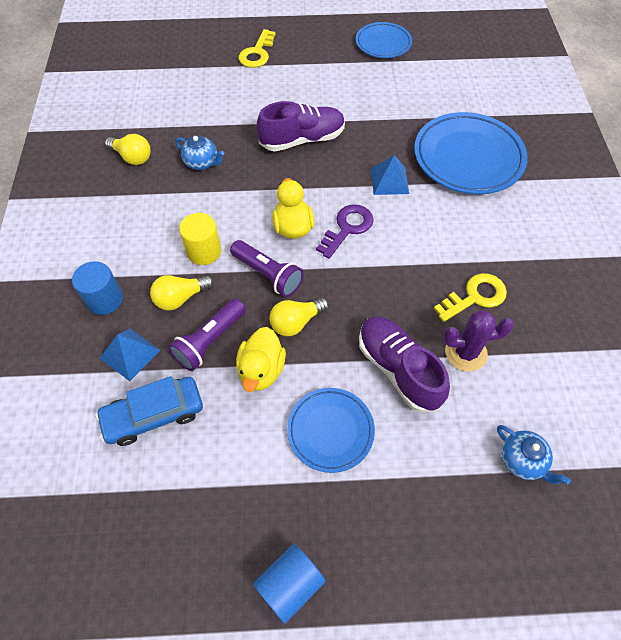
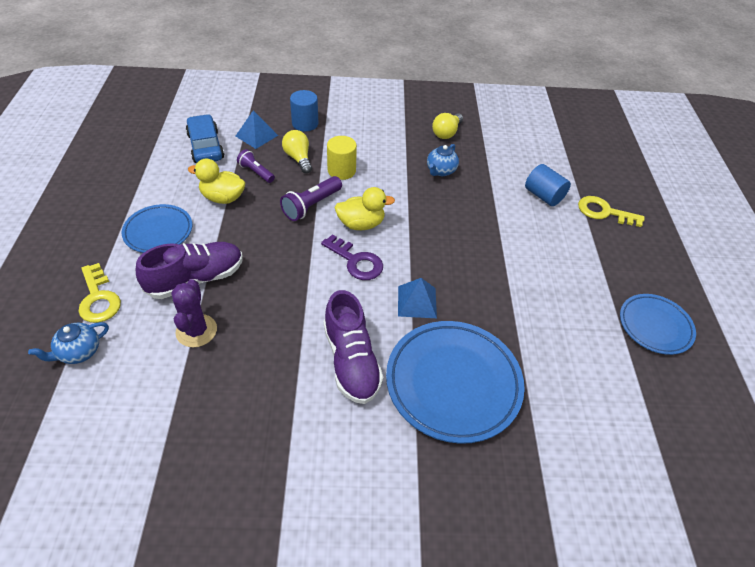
camera: 90 degrees right, 10 degrees down
(209, 341) = (256, 172): purple flashlight -> purple flashlight, size x0.67
(290, 584) = (62, 203): blue cylinder -> blue cylinder (543, 196)
(296, 322) = (260, 219): yellow light bulb -> none
(302, 140) = (474, 238): purple shoe -> purple shoe (351, 361)
(475, 297) = (256, 350): yellow key -> yellow key (98, 298)

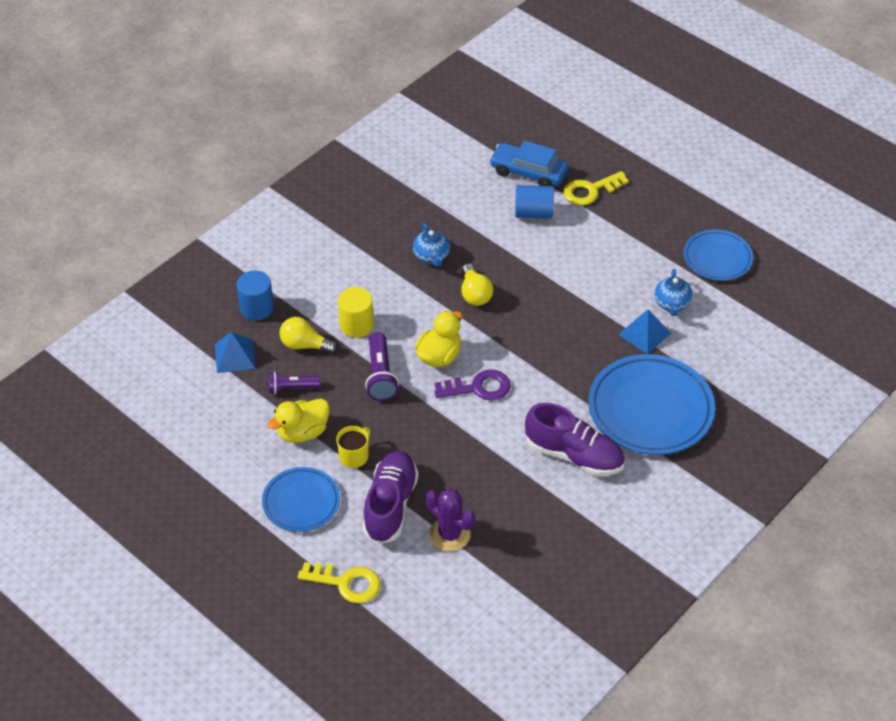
camera: 45 degrees left, 0 degrees up
(79, 352) = (397, 622): blue teapot -> blue teapot (672, 304)
(205, 146) = (209, 405): blue car -> blue car (528, 172)
(225, 234) = (354, 456): none -> yellow mug
(417, 301) = (559, 378): blue pyramid -> blue pyramid (644, 333)
(446, 133) = (386, 215): yellow light bulb -> yellow light bulb (474, 294)

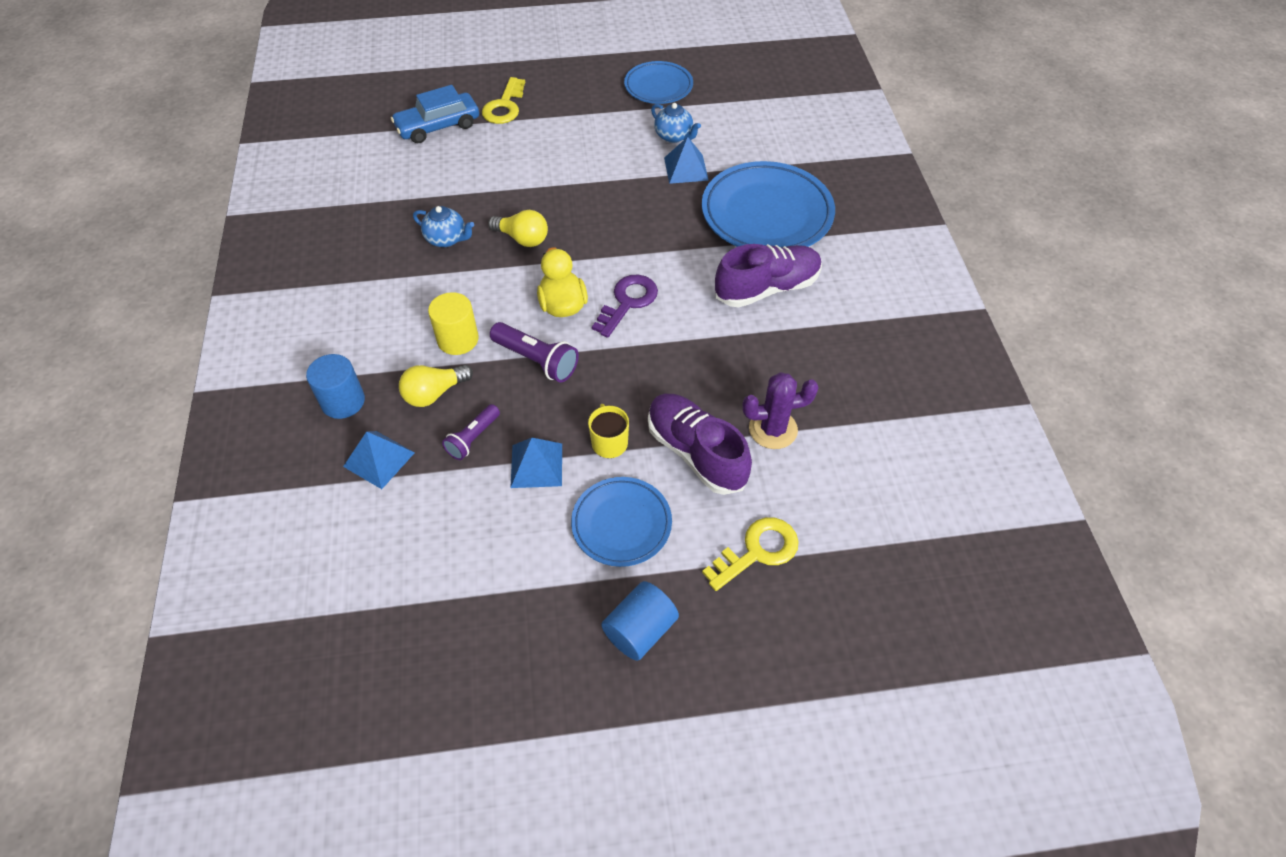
camera: 50 degrees left, 5 degrees up
(302, 432) = (536, 465): yellow duck -> blue pyramid
(533, 213) = (483, 150): blue cylinder -> blue cylinder (640, 630)

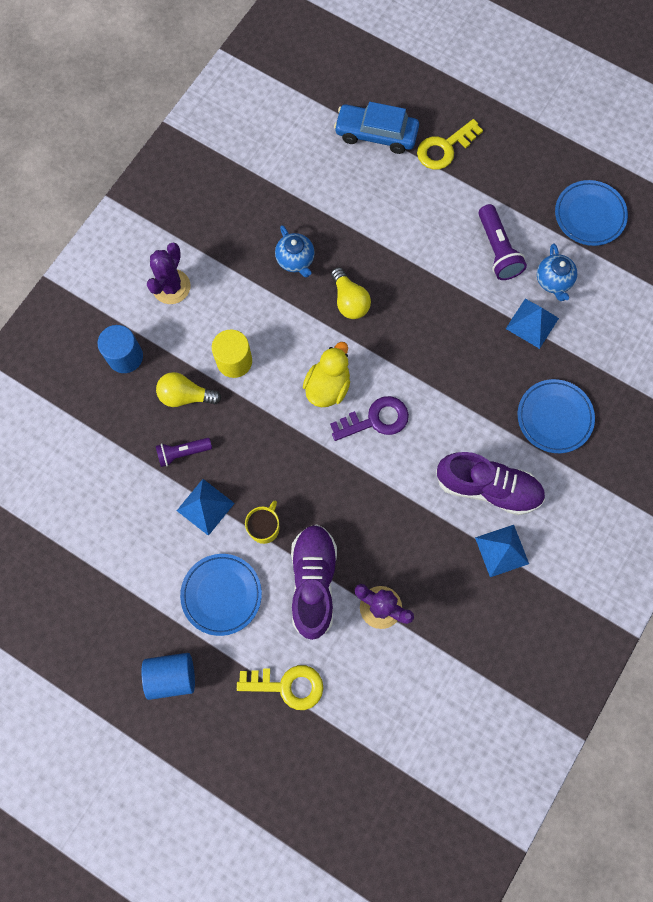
camera: 40 degrees right, 20 degrees up
(343, 323) = (171, 287): none -> purple cactus
(379, 459) = (115, 422): blue pyramid -> blue pyramid (502, 550)
(536, 360) = (272, 421): purple flashlight -> purple flashlight (497, 250)
(766, 214) = (554, 417): blue plate -> blue plate, size x0.59

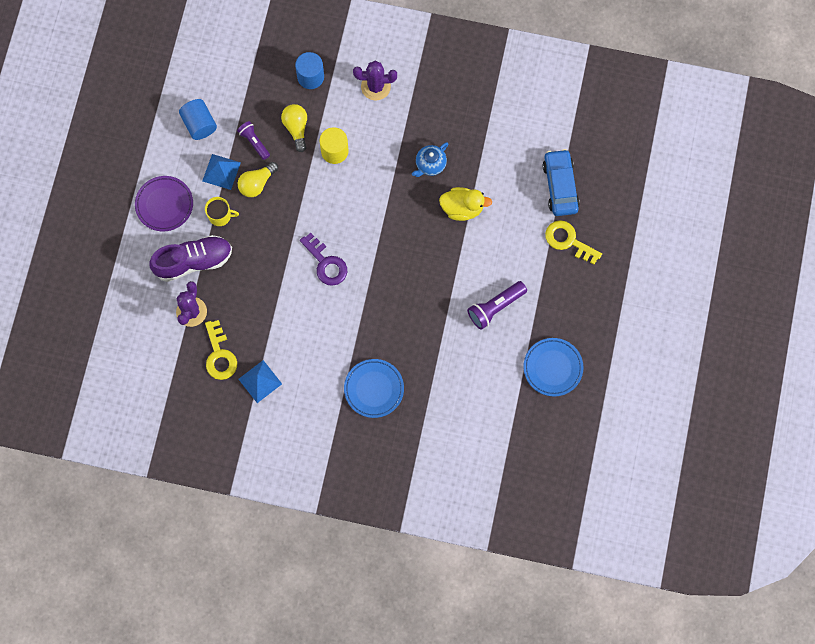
camera: 70 degrees right, 0 degrees up
(172, 676) = (100, 193): blue cylinder -> blue cylinder (199, 124)
(221, 594) = (164, 205): blue plate -> purple plate
(287, 685) = (118, 269): yellow key -> yellow key (219, 355)
(328, 386) = (339, 222): yellow duck -> yellow duck (462, 208)
(349, 301) = (412, 214): yellow light bulb -> yellow light bulb (257, 183)
(488, 487) = (303, 357): purple shoe -> none
(532, 323) = (444, 351): blue pyramid -> none
(553, 281) = (485, 356): blue teapot -> none

